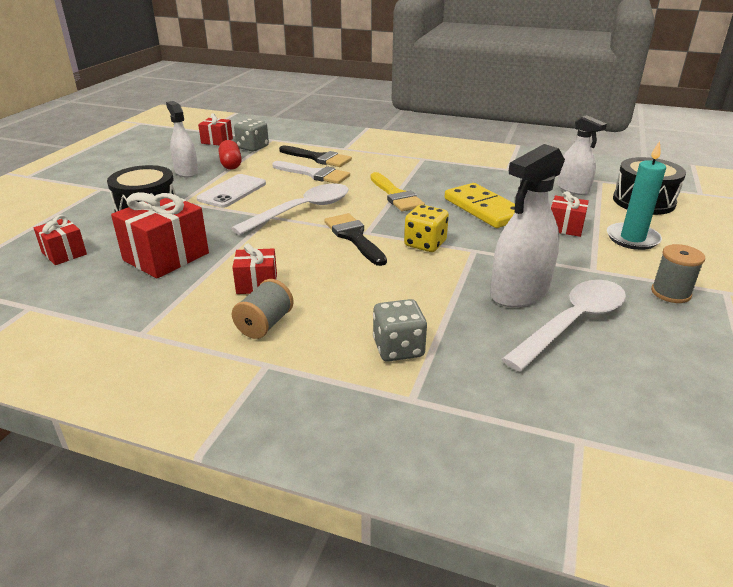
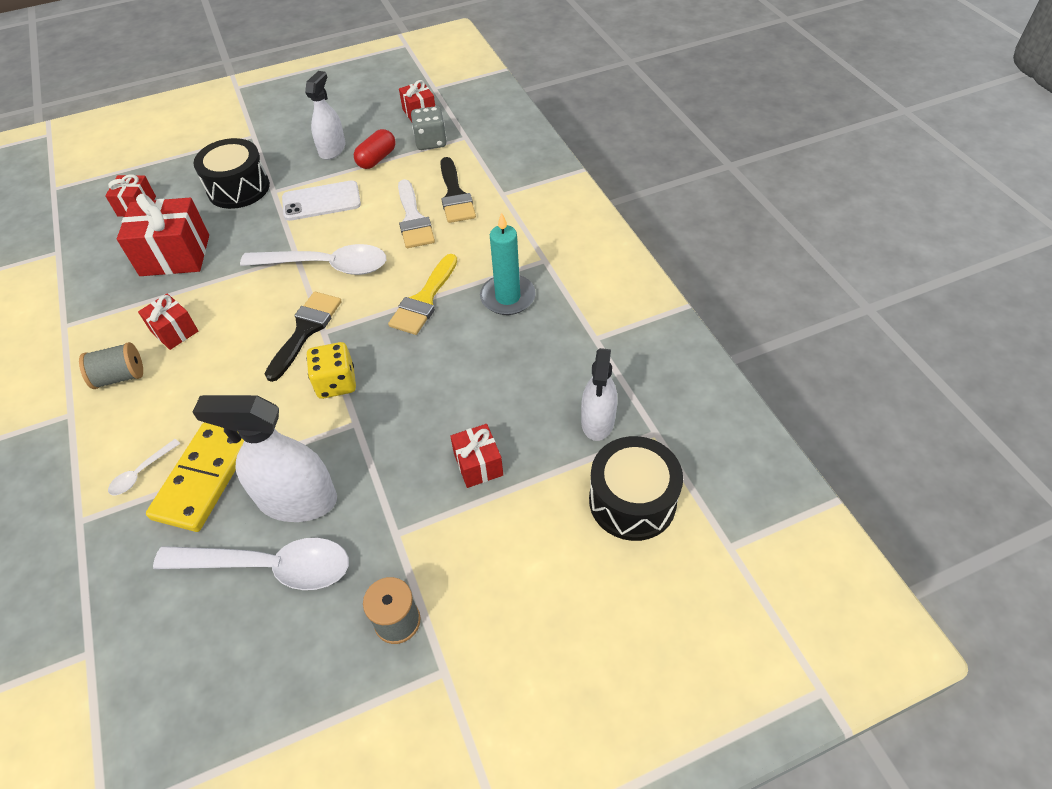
camera: 50 degrees right, 20 degrees up
(398, 348) = (141, 473): grey dice -> white spoon
(484, 209) = (459, 379): yellow domino -> yellow domino (204, 478)
(632, 238) = (506, 534): turquoise candle -> turquoise candle (508, 297)

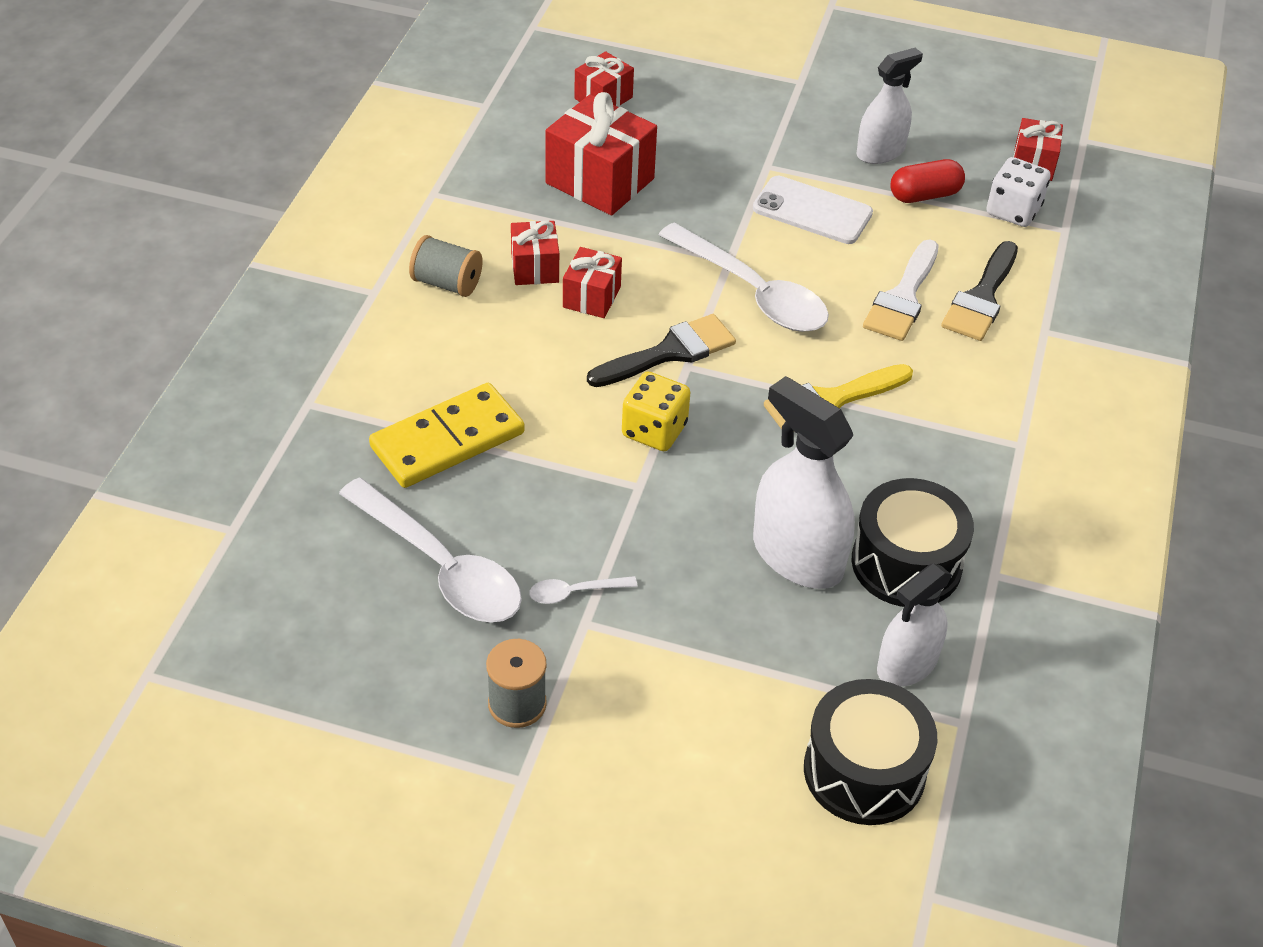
camera: 35 degrees right, 5 degrees down
(141, 473) = (395, 395): white spoon -> white spoon (575, 592)
(238, 188) = (730, 140): black drum -> black drum (906, 563)
(297, 500) = (518, 523): white spray bottle -> white spray bottle (797, 556)
(430, 142) = (1013, 211): grey dice -> white dice
(478, 464) = (730, 616): red gift -> red gift (592, 297)
(508, 297) = (932, 460): turquoise candle -> none

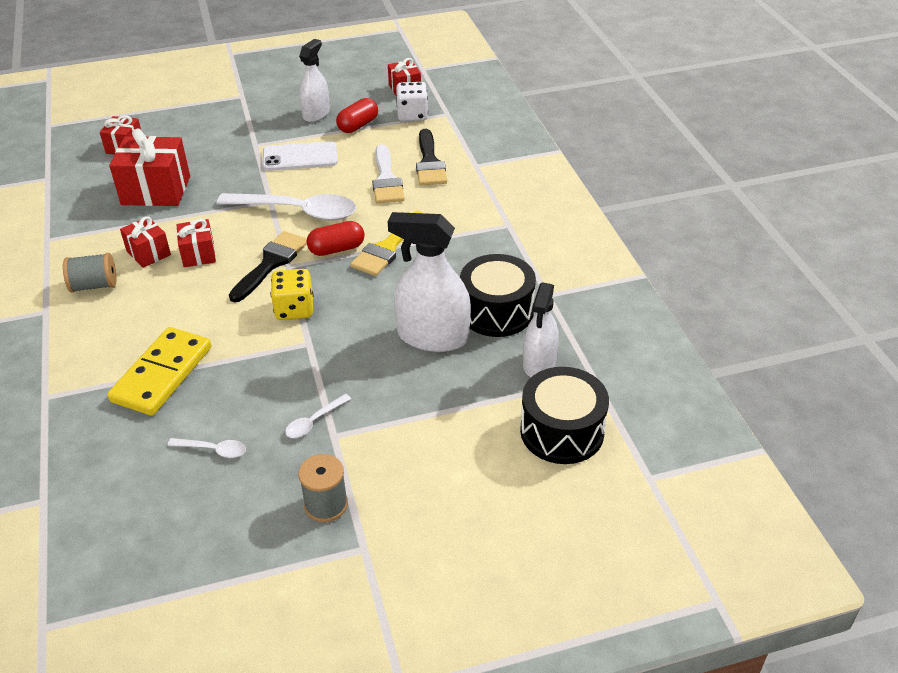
camera: 30 degrees left, 5 degrees down
(441, 566) = (213, 450): white spoon -> white spoon, size x0.44
(764, 371) = (336, 249): none -> red capsule

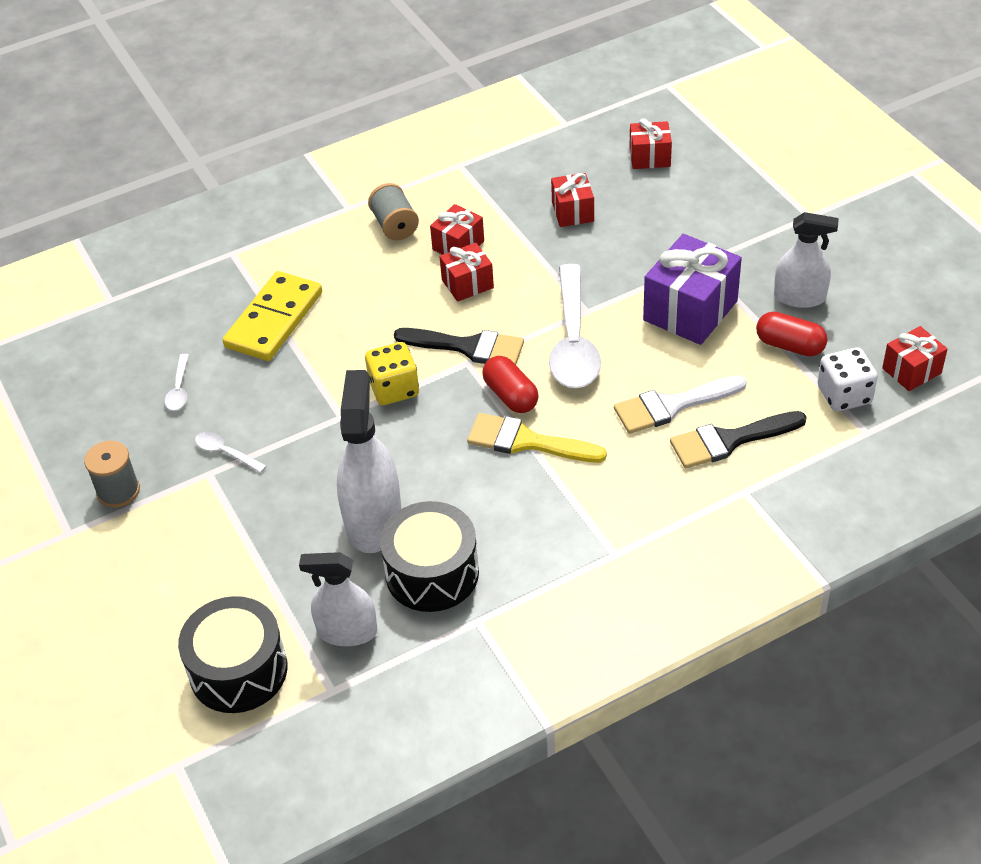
camera: 80 degrees right, 5 degrees up
(156, 190) = (572, 212): red gift -> red gift, size x0.56
(162, 374) = (274, 320): yellow domino -> yellow domino turned 75 degrees counterclockwise
(300, 157) = (690, 310): white phone -> purple gift

